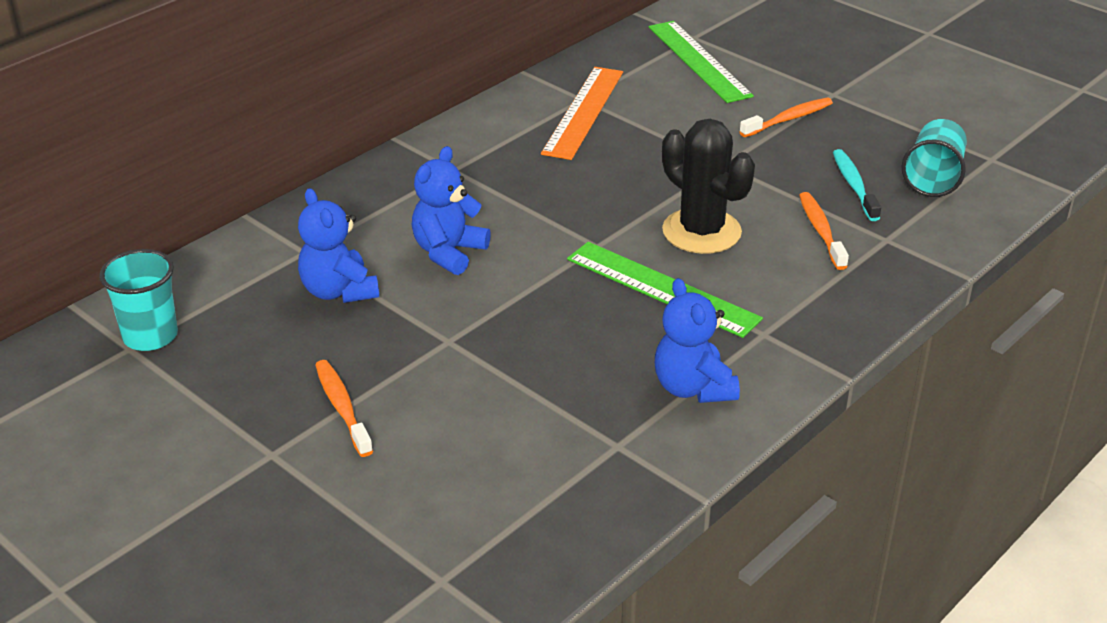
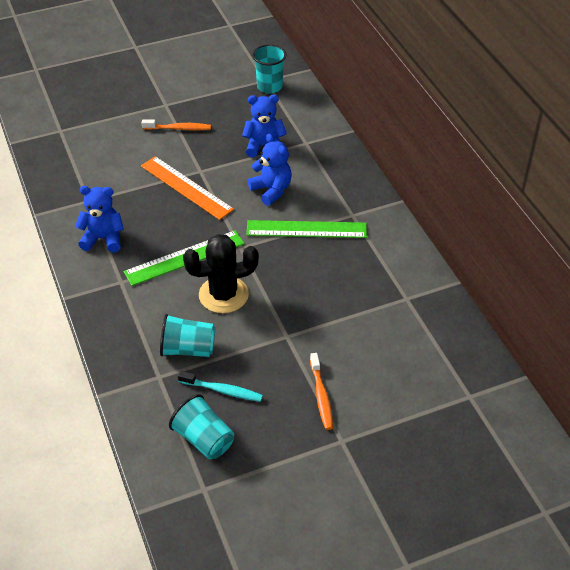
camera: 115 degrees right, 10 degrees up
(583, 112) = (388, 292): orange ruler -> orange ruler (186, 187)
(699, 61) = (429, 382): green ruler -> green ruler (306, 229)
(821, 231) = (188, 349): orange toothbrush -> turquoise cup

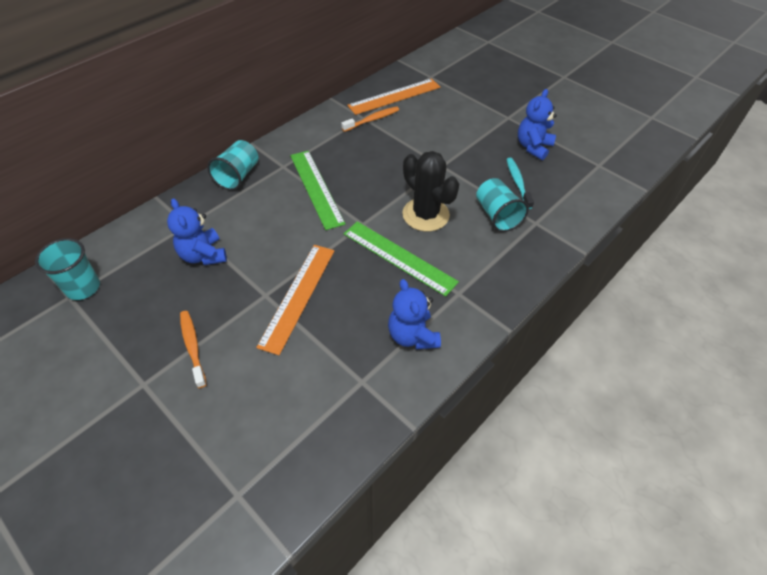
camera: 115 degrees left, 5 degrees up
(204, 439) = (564, 178): turquoise cup -> turquoise cup (238, 176)
(271, 190) = (273, 227): blue teddy bear -> blue teddy bear (533, 147)
(321, 396) = (481, 134): orange toothbrush -> orange toothbrush (372, 120)
(437, 341) = (394, 96): none -> orange ruler

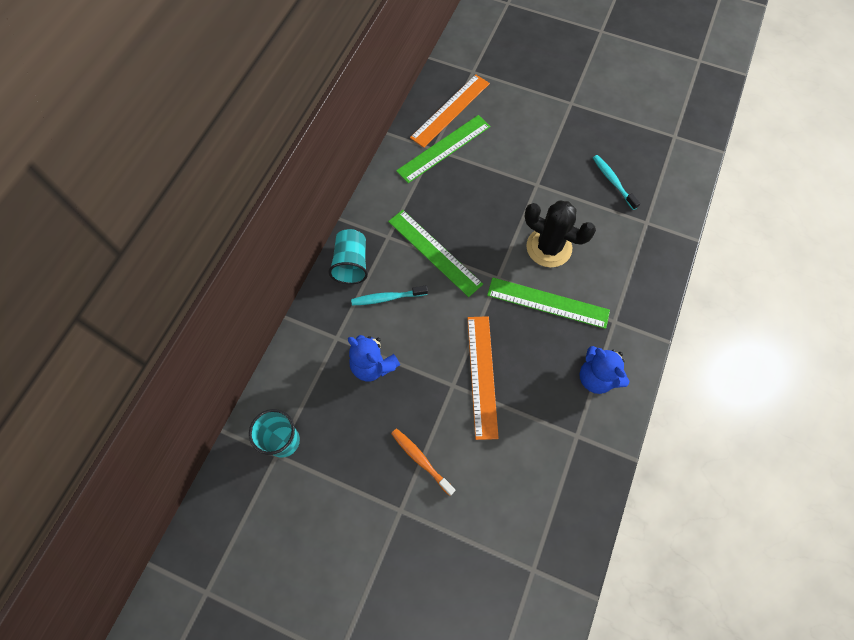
camera: 20 degrees left, 15 degrees up
(251, 209) = (387, 298): none -> turquoise toothbrush
(372, 120) = (444, 148): orange toothbrush -> green ruler
(497, 215) = (610, 226): turquoise cup -> none
(533, 147) = (609, 133): blue teddy bear -> none

